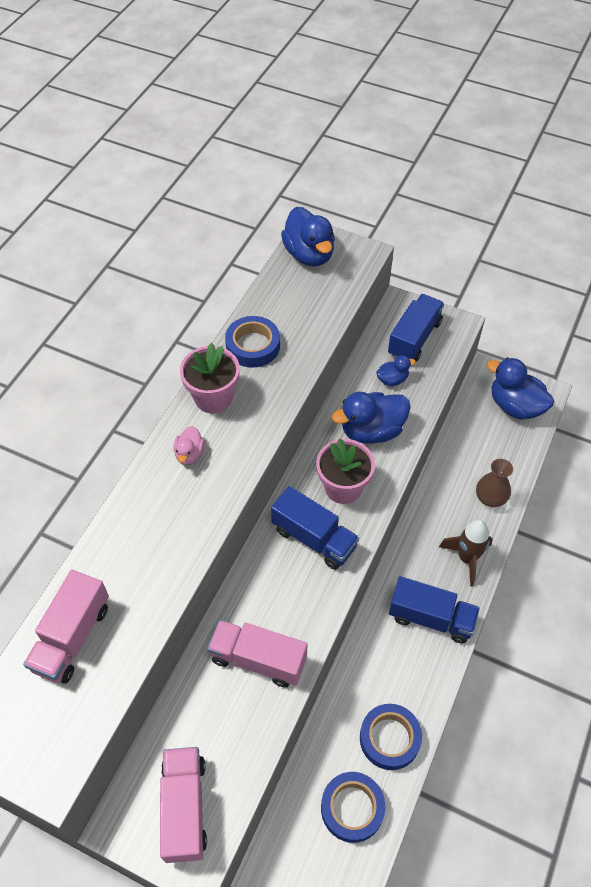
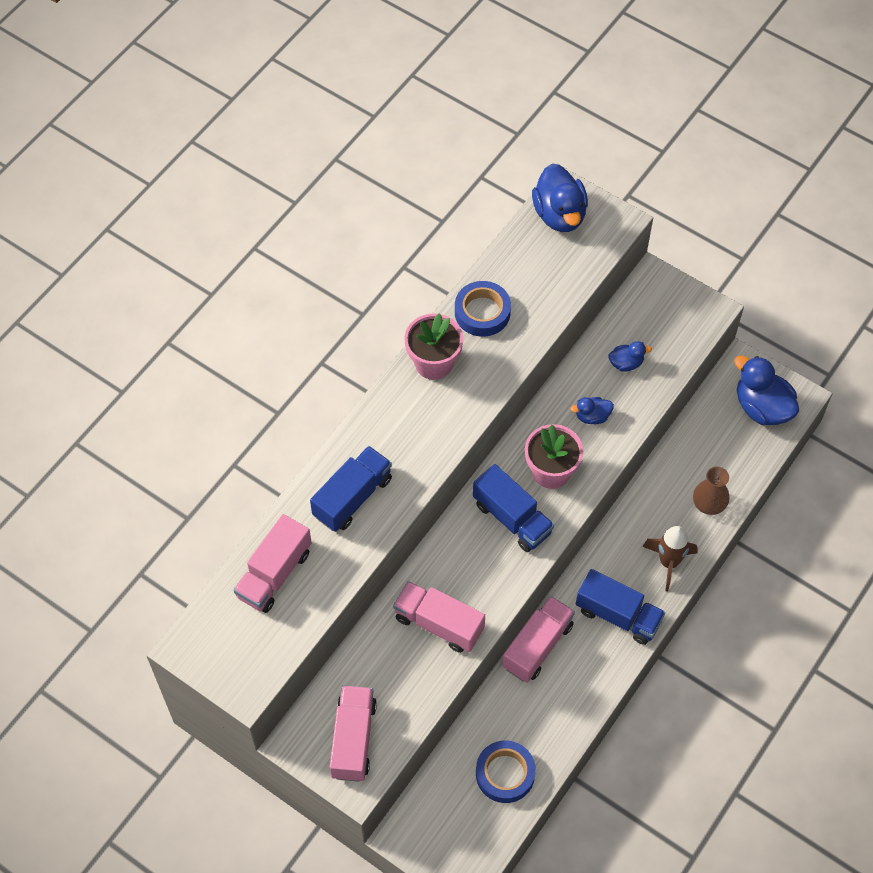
camera: 10 degrees right, 5 degrees up
(189, 454) = (402, 418): pink duck -> none
(359, 663) = (537, 646): none -> pink truck
(371, 431) = (592, 416): blue duck -> blue duck, size x0.52
(389, 738) = (552, 720): blue tape -> none
(414, 338) = (660, 320): blue truck -> blue truck (352, 497)

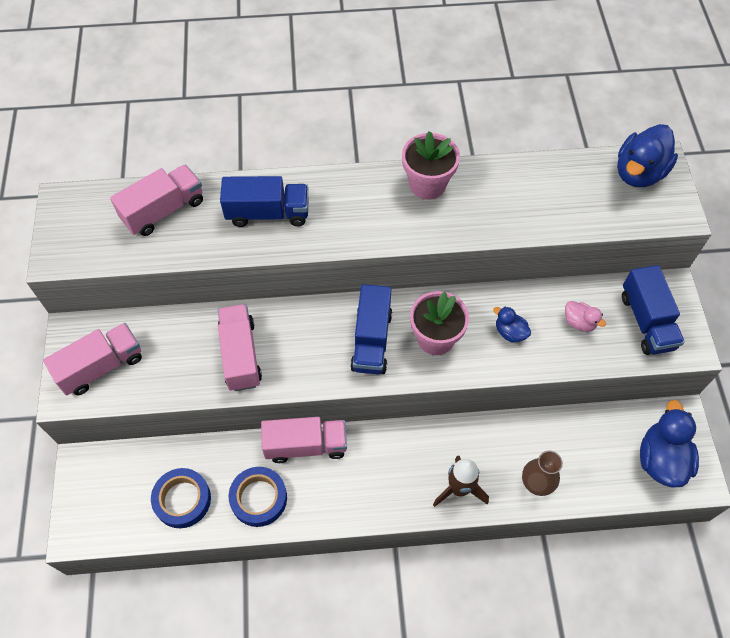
camera: 50 degrees right, 0 degrees up
(274, 574) = (163, 210): pink truck -> pink truck turned 150 degrees clockwise
(482, 312) = (501, 184): blue tape -> blue tape (259, 498)
(618, 615) = (381, 484): blue truck -> blue truck (646, 321)
(626, 363) = (579, 322): blue duck -> pink duck

